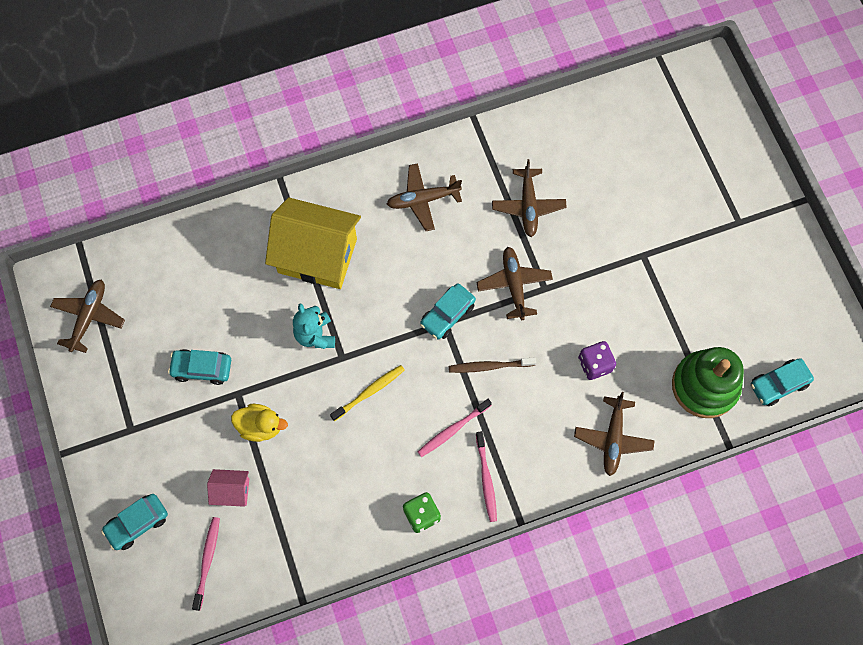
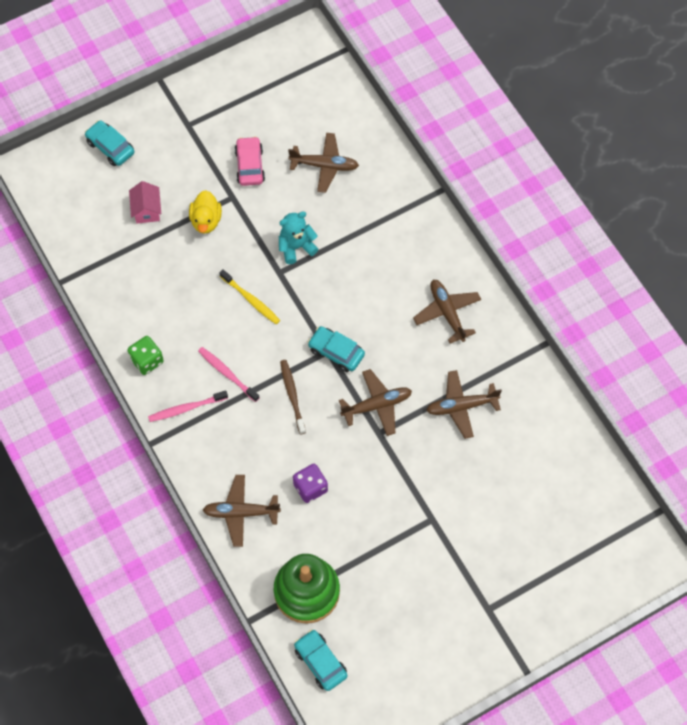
camera: 80 degrees right, 5 degrees down
(89, 317) = (280, 72): brown plane -> brown plane (324, 166)
(202, 368) = (250, 166): turquoise car -> pink car
(207, 561) = (86, 204): pink toothbrush -> none
(317, 255) = (372, 234): yellow house -> none

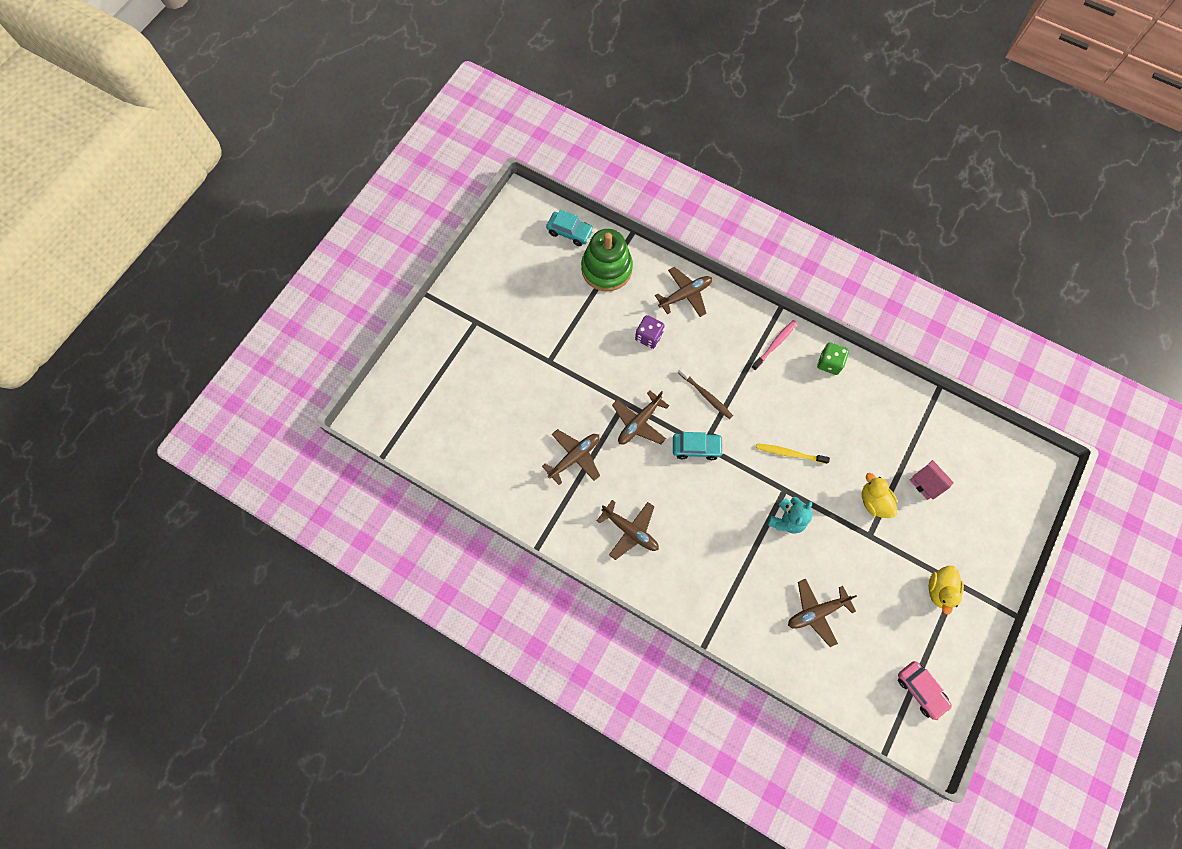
camera: 150 degrees right, 5 degrees up
(110, 147) = (1000, 523): turquoise car -> none
(207, 128) = (939, 590): none -> yellow duck
(227, 373) = (765, 386): pink toothbrush -> none
(250, 166) = (877, 574): pink car -> pink car (920, 690)

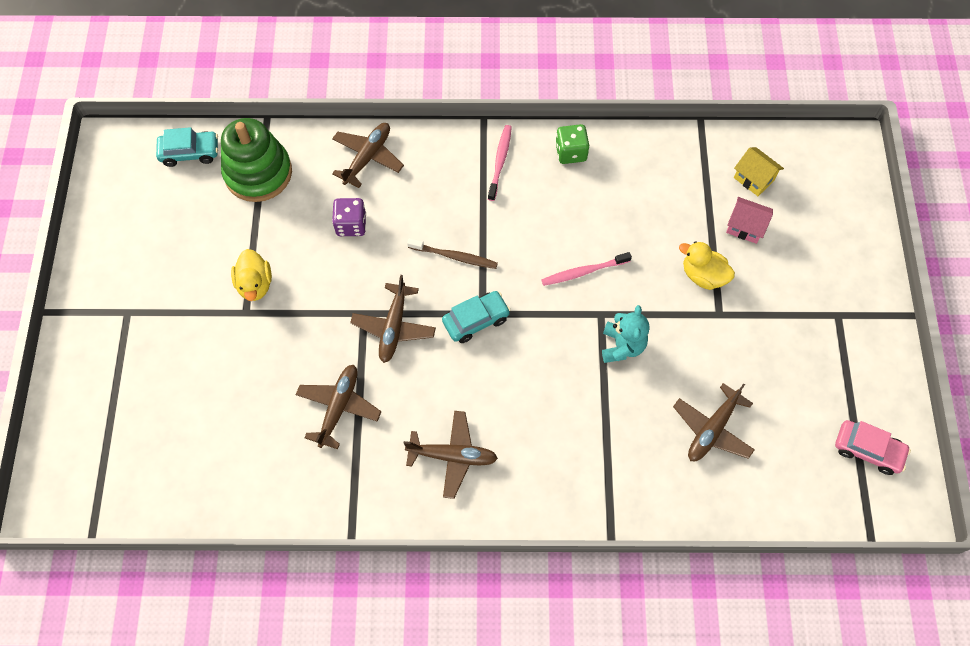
camera: 30 degrees left, 5 degrees down
(789, 453) = (583, 272): yellow toothbrush -> pink toothbrush
(939, 590) = (824, 332): yellow duck -> yellow duck (255, 284)
(953, 451) = (754, 179): none -> yellow house

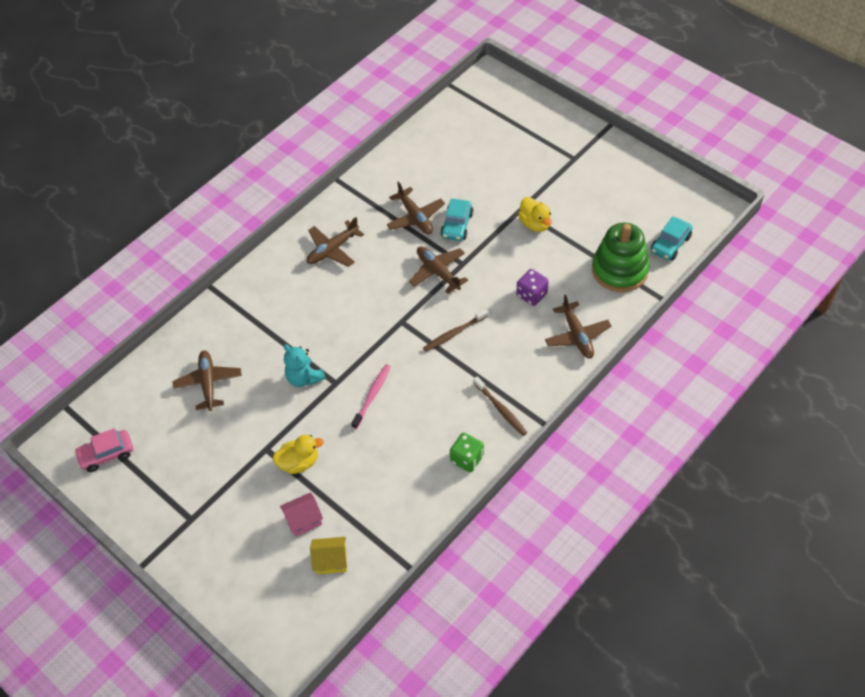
camera: 135 degrees right, 10 degrees down
(255, 284) = (535, 224): yellow duck -> yellow duck turned 150 degrees counterclockwise
(476, 320) = (400, 315): turquoise car -> turquoise car (457, 225)
(500, 161) = (501, 409): pink toothbrush -> brown toothbrush

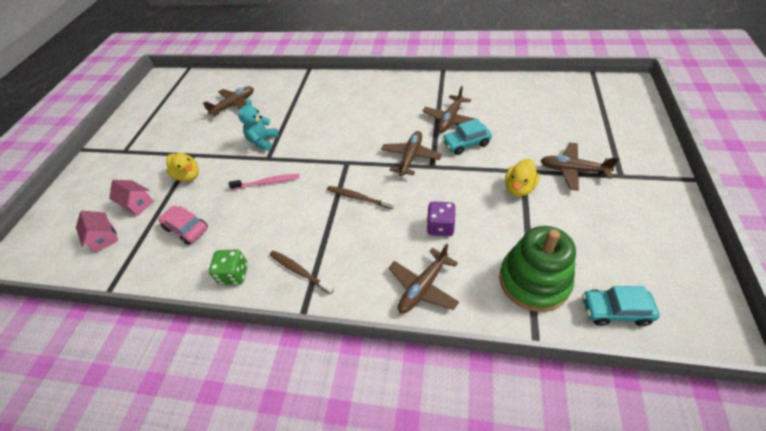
camera: 60 degrees right, 5 degrees down
(106, 454) = (162, 96): pink car -> pink car (186, 228)
(331, 561) = (104, 238): yellow house -> pink house
(332, 249) = (382, 98): brown plane -> brown plane (573, 170)
(501, 409) = (299, 271): brown toothbrush -> brown toothbrush turned 105 degrees clockwise

